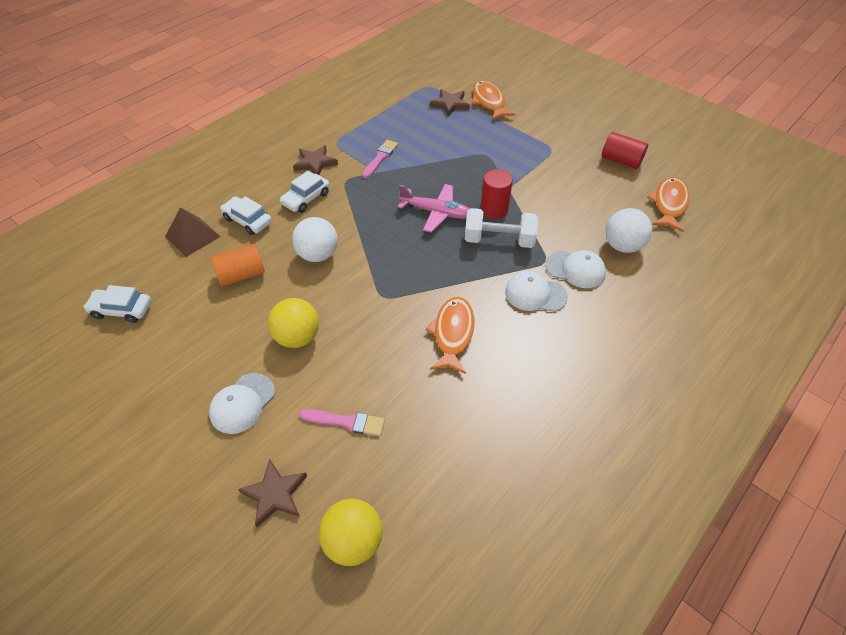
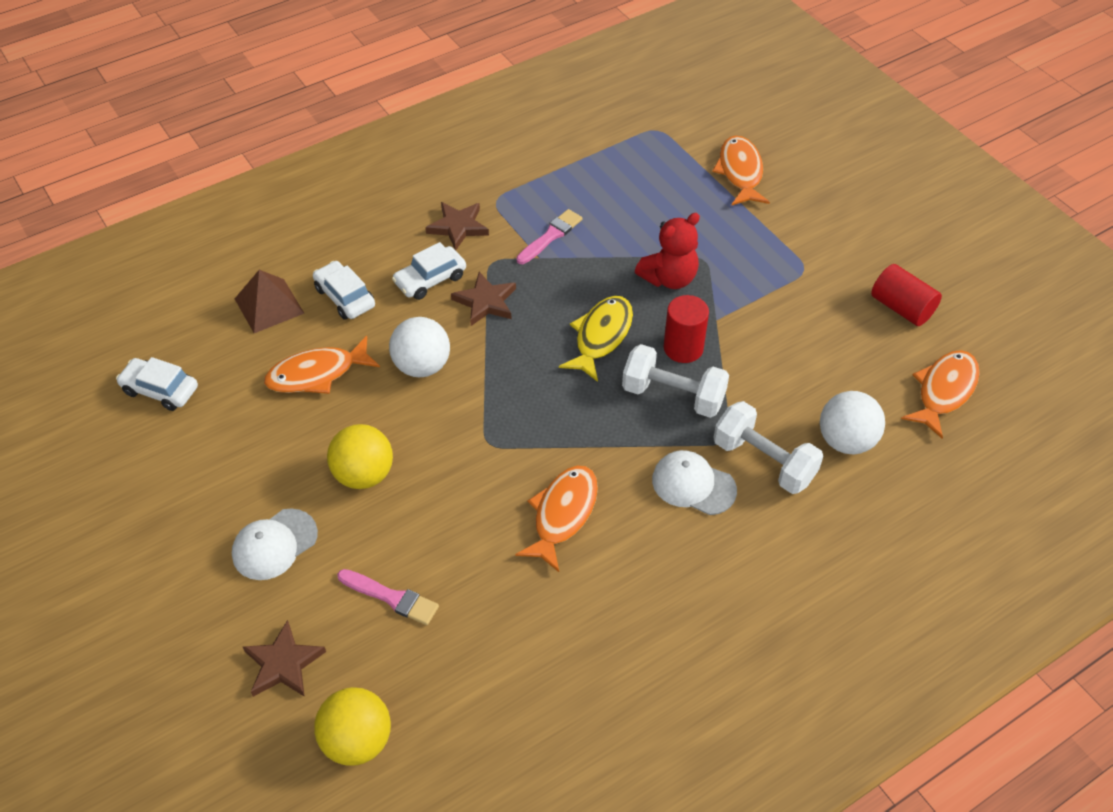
camera: 15 degrees right, 0 degrees up
(241, 275) = (317, 374): orange cylinder -> orange fish
(436, 213) = (601, 336): pink plane -> yellow fish
(450, 104) = (680, 166): brown star -> brown star (485, 302)
(468, 169) = (669, 278): none -> red teddy bear
(575, 269) = (764, 461): white cap -> white dumbbell

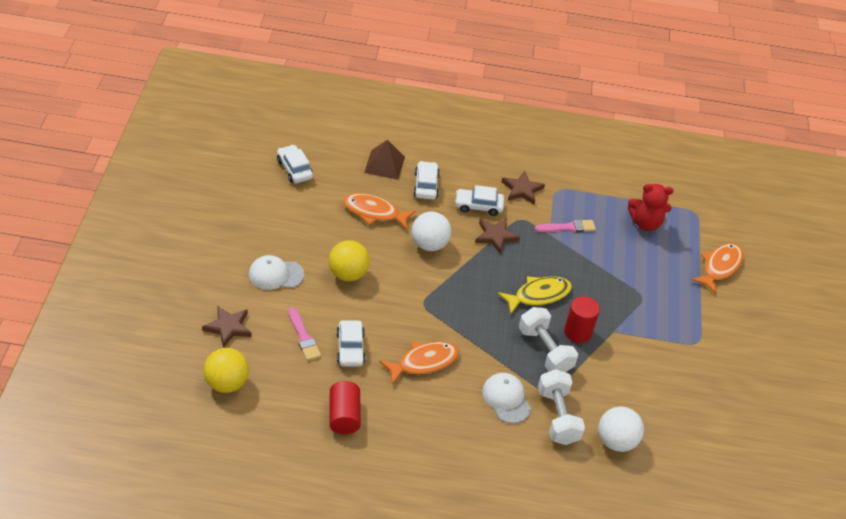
camera: 35 degrees right, 5 degrees down
(463, 566) = (350, 348): none -> white car
(669, 278) = (610, 293): red teddy bear -> red teddy bear (645, 223)
(901, 308) = (733, 402): red cylinder -> red cylinder (344, 416)
(944, 391) = (705, 460): orange fish -> none

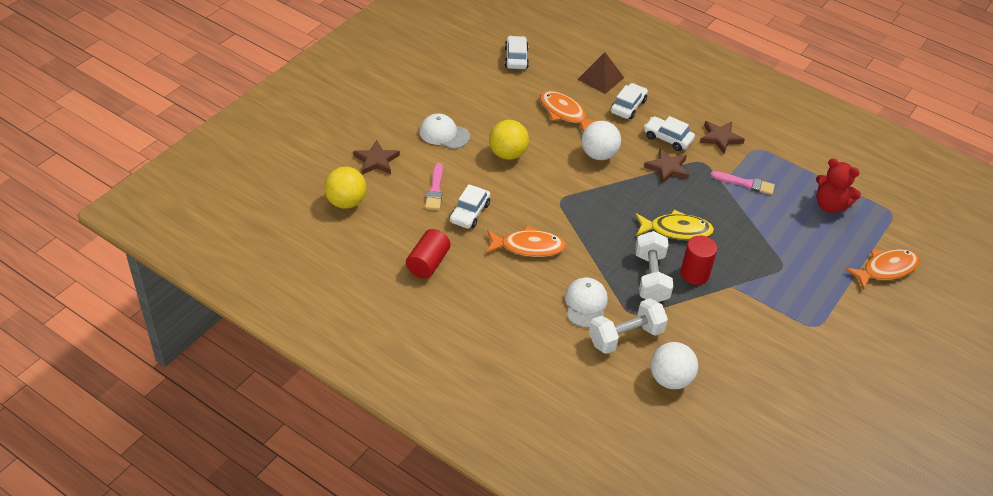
camera: 30 degrees right, 0 degrees up
(557, 417) = (625, 337): white dumbbell -> white dumbbell turned 45 degrees clockwise

